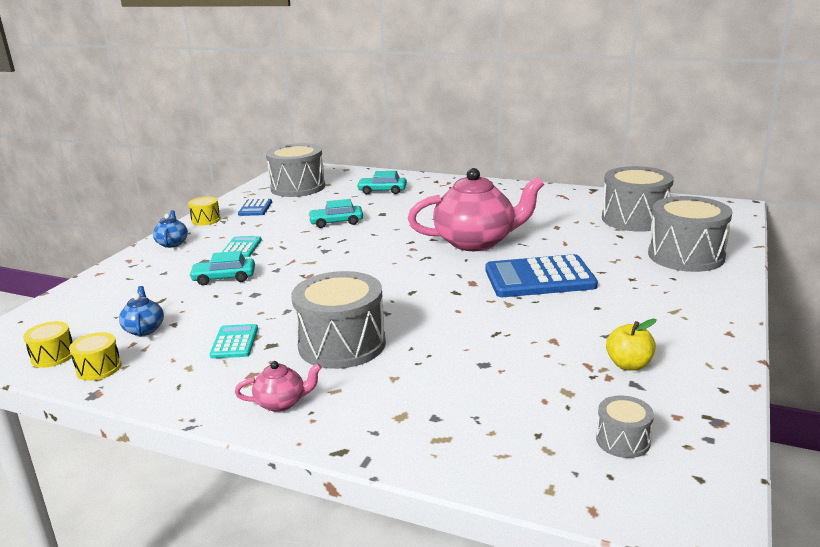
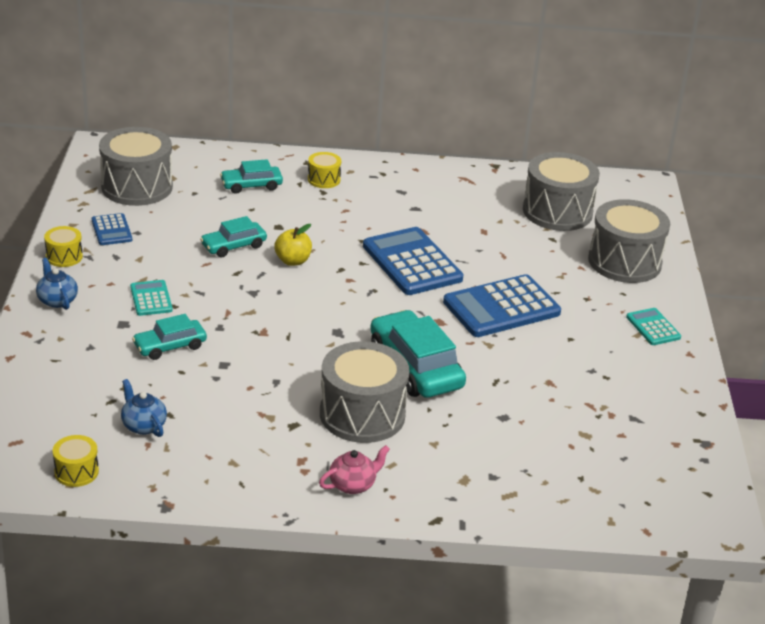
camera: 25 degrees left, 10 degrees up
(99, 368) = (141, 478): yellow drum -> yellow drum (324, 179)
(234, 342) = (254, 427): turquoise calculator -> turquoise calculator (653, 327)
(423, 313) = (415, 367): none -> turquoise car
(476, 242) = (412, 262): pink teapot -> blue calculator
(623, 440) = (645, 472): grey drum -> none
(629, 365) = (622, 399): yellow apple -> yellow apple (293, 261)

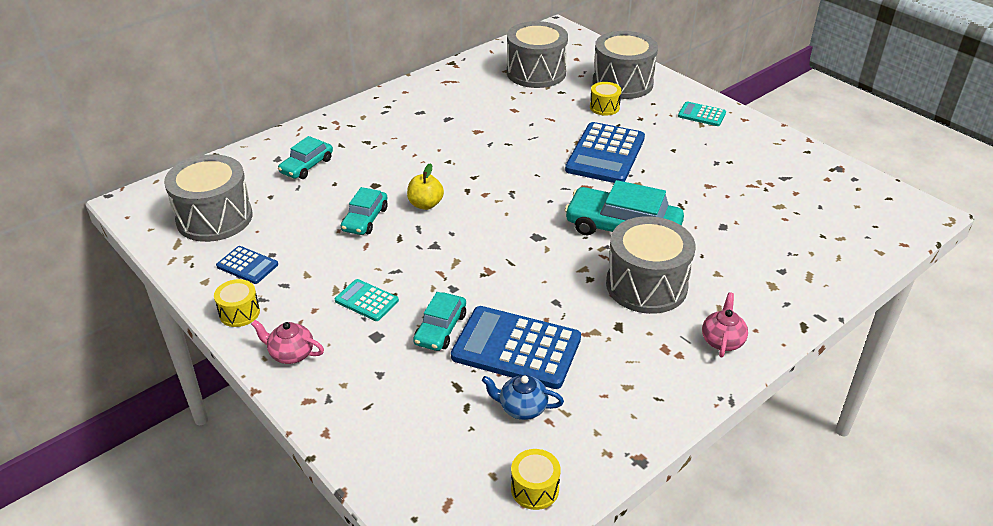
camera: 40 degrees left, 5 degrees up
(57, 300) = (291, 354): blue teapot -> pink teapot
(324, 179) = (354, 132): yellow drum -> yellow drum (604, 107)
(412, 262) = (505, 157): blue calculator -> blue calculator (516, 348)

